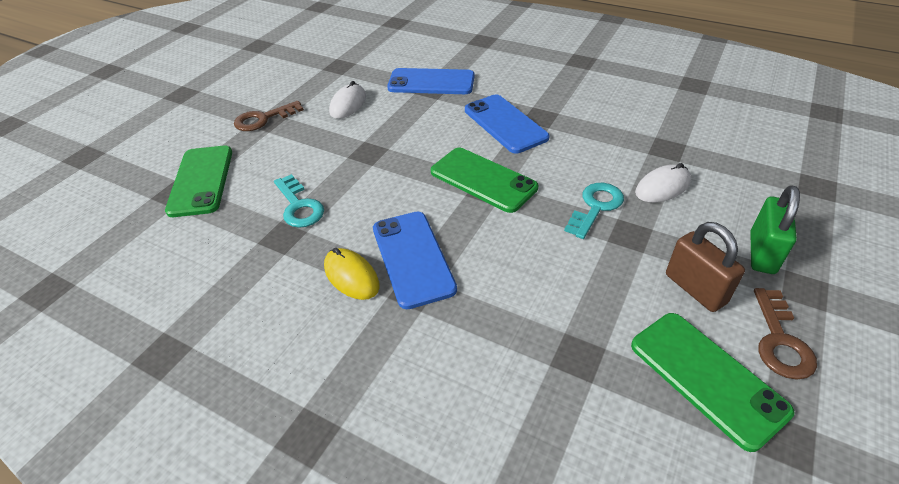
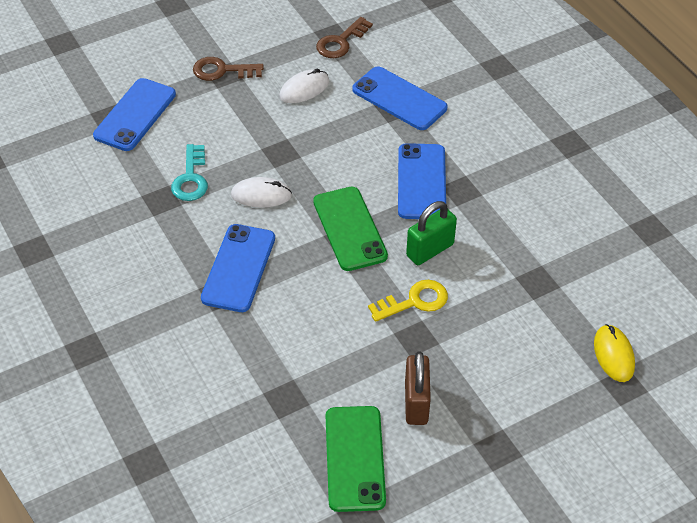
camera: 30 degrees right, 5 degrees up
(201, 181) = (135, 115): green phone -> blue phone
(351, 276) = (186, 259): yellow mouse -> yellow mouse (613, 355)
(596, 207) = (415, 301): turquoise key -> yellow key
(662, 187) = (489, 314): white mouse -> white mouse (261, 195)
(762, 253) = (500, 408): green padlock -> green padlock (430, 250)
(780, 341) = (432, 468): brown key -> brown key (340, 42)

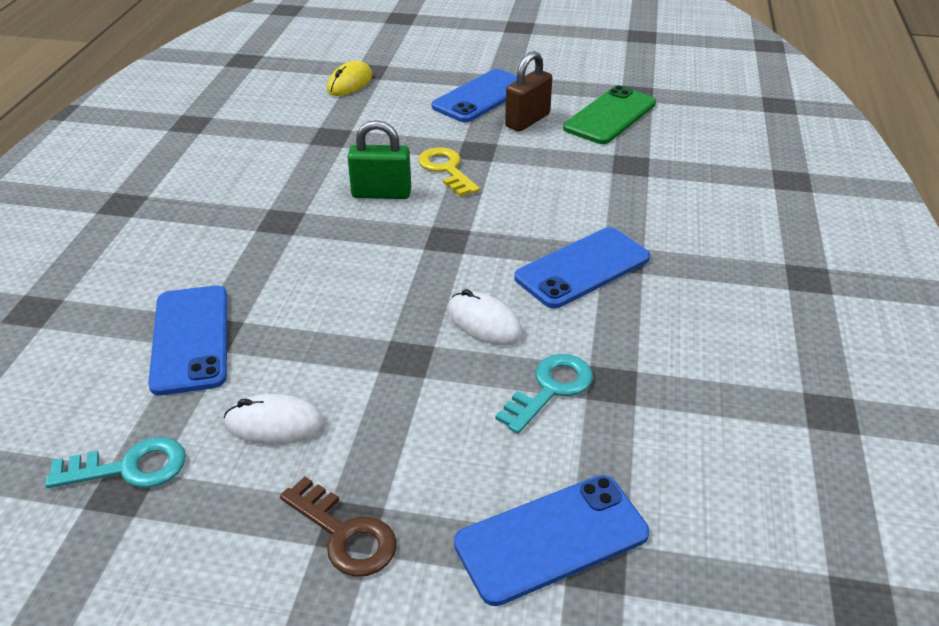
camera: 140 degrees left, 10 degrees down
(340, 42) = (130, 467): brown key -> turquoise key
(350, 229) = (430, 244): green phone -> none
(415, 301) = (446, 169): yellow key -> yellow key turned 45 degrees clockwise
(421, 182) = (304, 246): blue phone -> blue phone (481, 97)

